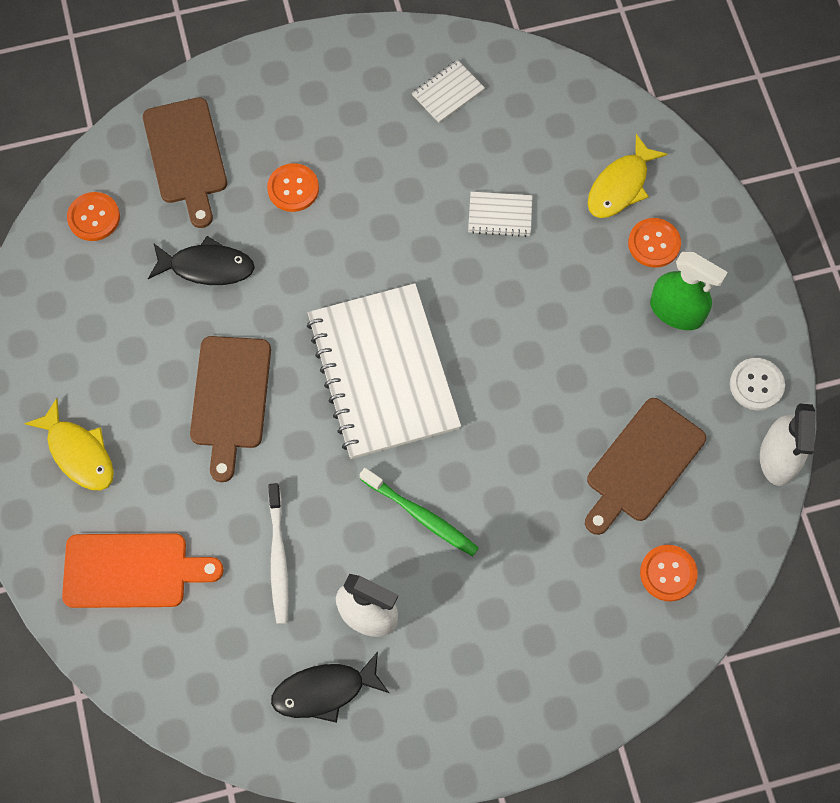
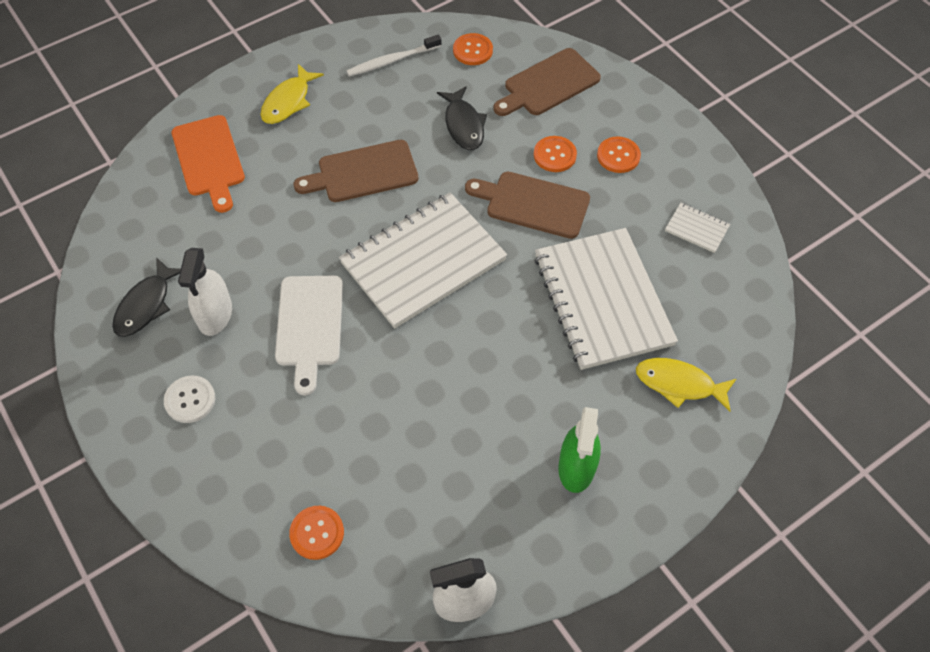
camera: 70 degrees right, 10 degrees down
(278, 559) = (244, 242): white toothbrush -> white toothbrush (391, 61)
(324, 691) = (146, 305): black fish -> black fish turned 120 degrees counterclockwise
(422, 516) = (309, 326): green toothbrush -> white cutting board
(500, 215) = (602, 300): white notebook -> white notebook, size x2.48
(642, 464) = (414, 481): brown cutting board -> brown cutting board (533, 204)
(654, 243) = (635, 428): orange button -> orange button (618, 156)
(756, 385) = (532, 560): white button -> white button (190, 400)

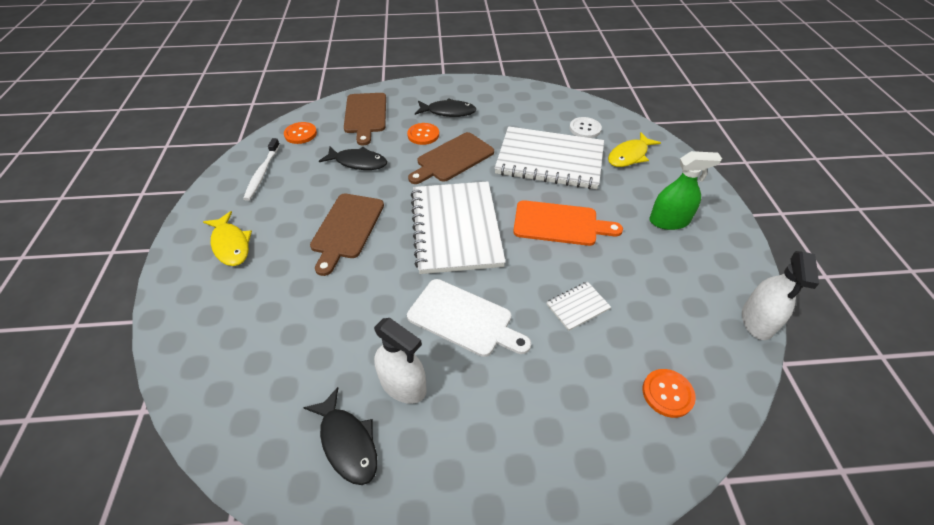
camera: 60 degrees left, 10 degrees down
(190, 400) = (483, 444): white button -> white button (585, 129)
(209, 160) = (231, 323): orange cutting board -> orange cutting board (560, 224)
(576, 467) = (669, 221): green spray bottle -> green spray bottle turned 45 degrees counterclockwise
(618, 156) = (448, 112): orange button -> black fish
(696, 229) = (525, 106): white notebook -> white notebook (577, 306)

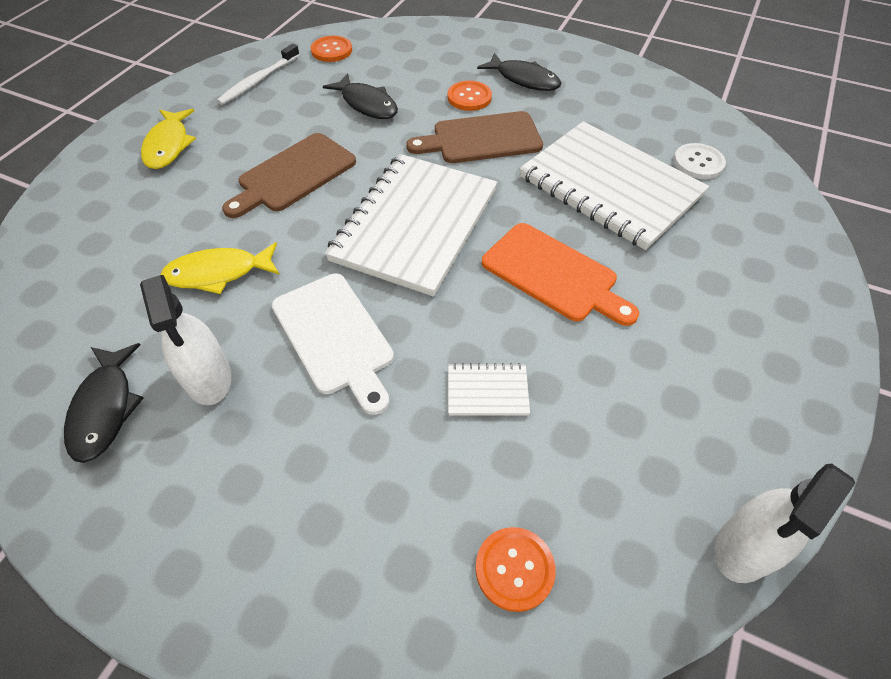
camera: 30 degrees right, 5 degrees up
(365, 115) = (420, 52): brown cutting board -> none
(629, 155) = (737, 223): yellow fish -> yellow fish (218, 273)
(669, 221) = (722, 338): green spray bottle -> none

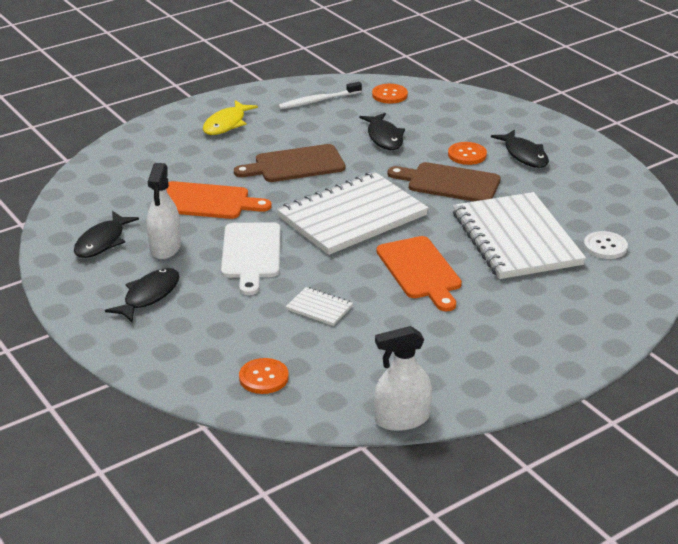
camera: 30 degrees right, 20 degrees down
(218, 273) = (207, 202): yellow fish -> orange cutting board
(240, 485) = (149, 296): none -> black fish

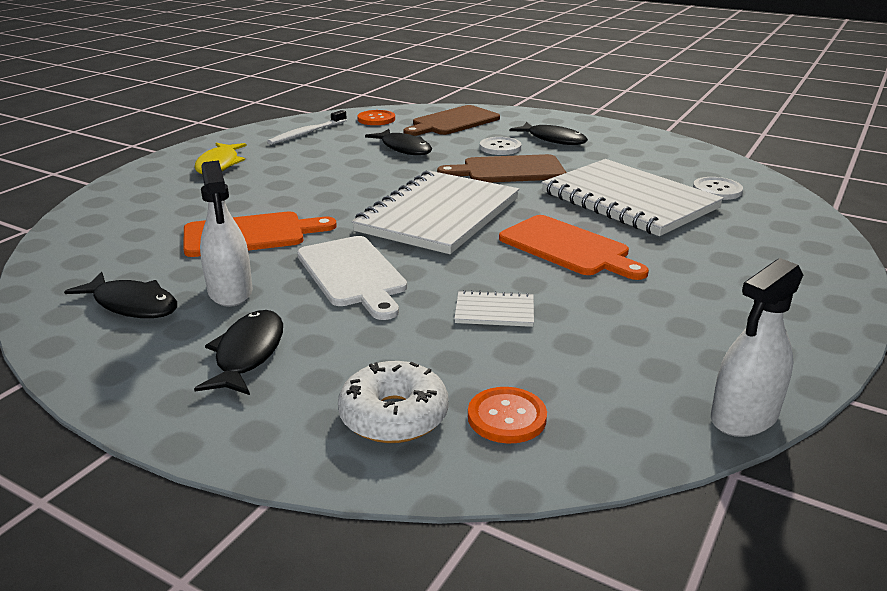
camera: 25 degrees left, 5 degrees down
(102, 242) = (132, 305): black fish -> black fish turned 60 degrees counterclockwise
(202, 358) = (394, 416): none -> white donut
(295, 165) = (329, 184): brown cutting board -> brown cutting board (452, 122)
(467, 155) = (500, 147): orange button -> white button

